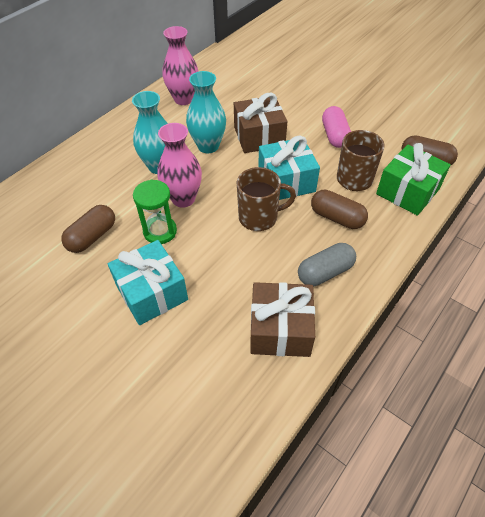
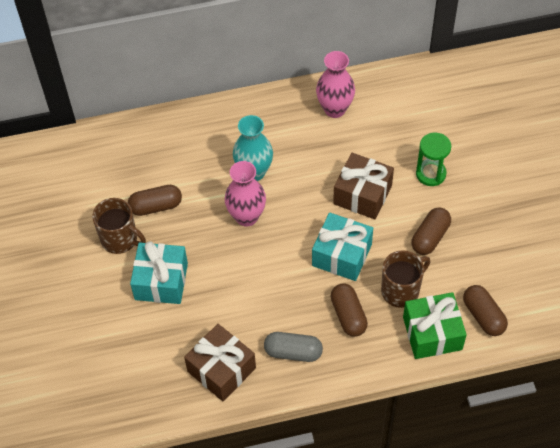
camera: 40 degrees right, 5 degrees up
(160, 231) = (206, 235): green hourglass -> green hourglass (430, 174)
(208, 146) = (310, 177): turquoise vase -> none
(259, 217) = (289, 273): brown mug -> brown mug (120, 239)
(334, 135) = (430, 237): pink capsule -> brown capsule

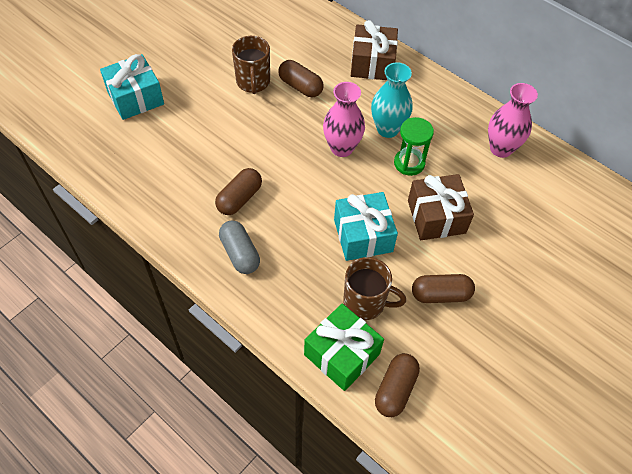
camera: 50 degrees right, 0 degrees up
(161, 281) = (237, 127): turquoise gift -> turquoise gift (135, 98)
(221, 369) = (186, 212): brown gift -> brown gift (372, 64)
(348, 315) = (307, 275): brown capsule -> brown capsule (239, 198)
(430, 174) = (506, 257): green hourglass -> green hourglass (409, 163)

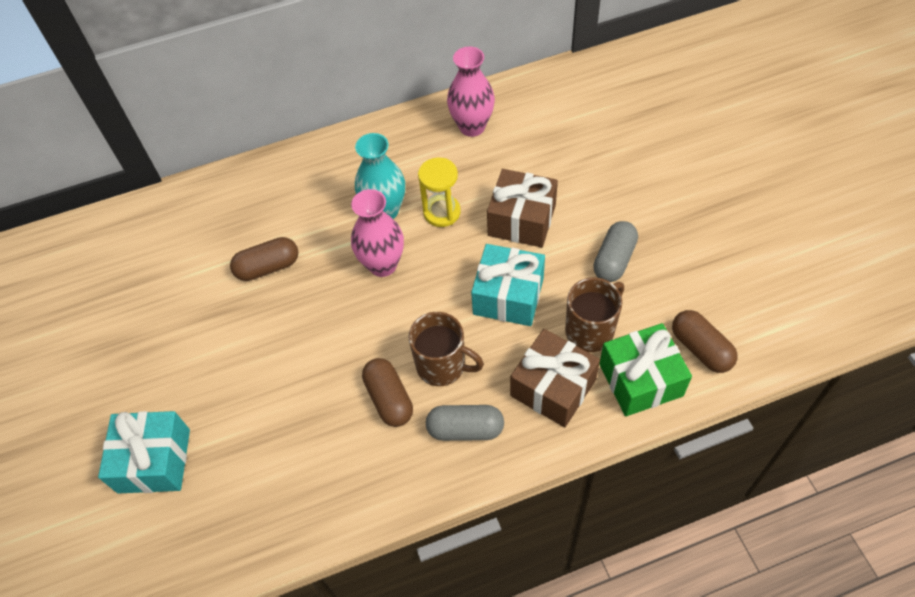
camera: 55 degrees left, 0 degrees up
(253, 82) = (226, 314): brown mug -> brown mug (442, 366)
(372, 64) = (285, 183): brown gift -> brown gift (553, 387)
(409, 163) = (442, 212): green hourglass -> yellow hourglass
(440, 294) = (614, 260): brown capsule -> grey capsule

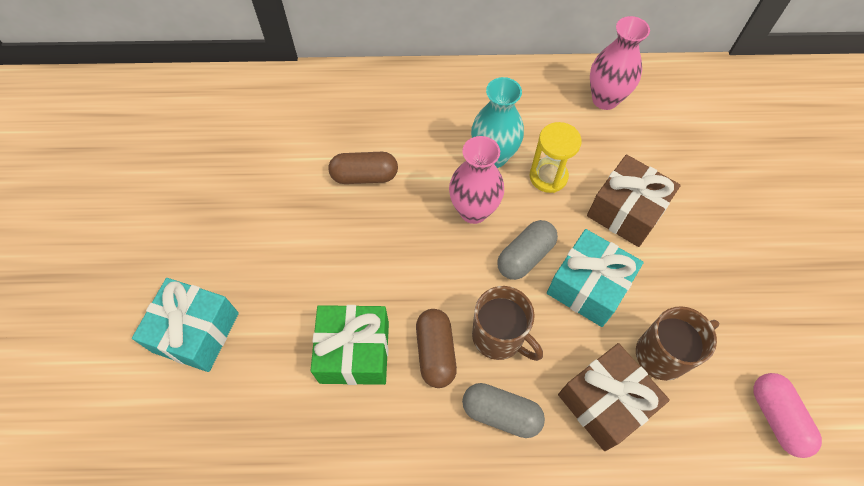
camera: 15 degrees right, 5 degrees up
(614, 260) = (709, 286): grey capsule -> grey capsule (525, 256)
(640, 380) = (700, 428): green gift -> green gift (354, 352)
(701, 349) = (776, 418): brown capsule -> pink capsule

